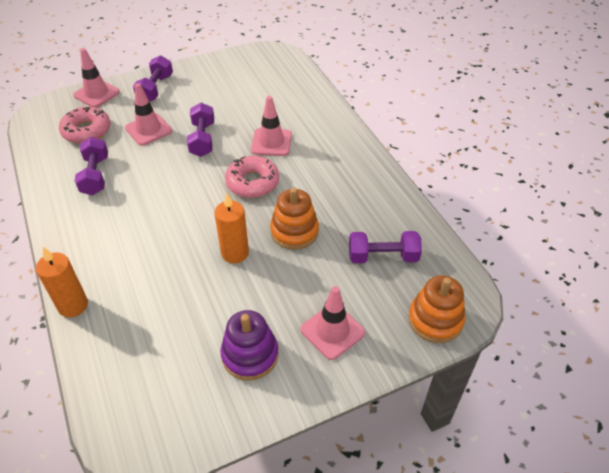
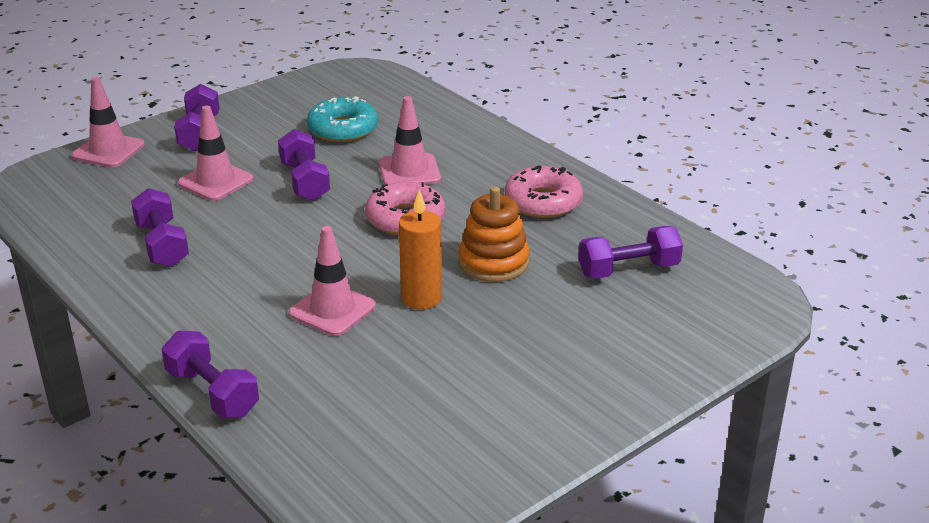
camera: 15 degrees left, 15 degrees down
(73, 305) = (212, 393): orange candle -> purple dumbbell
(86, 131) = (118, 195): pink donut -> pink donut (543, 202)
(244, 100) = (343, 129): none -> turquoise donut
(250, 355) = (500, 400): purple stacking toy -> none
(332, 331) = (600, 356): pink traffic cone -> pink traffic cone (332, 310)
(435, 320) = (729, 322): orange stacking toy -> none

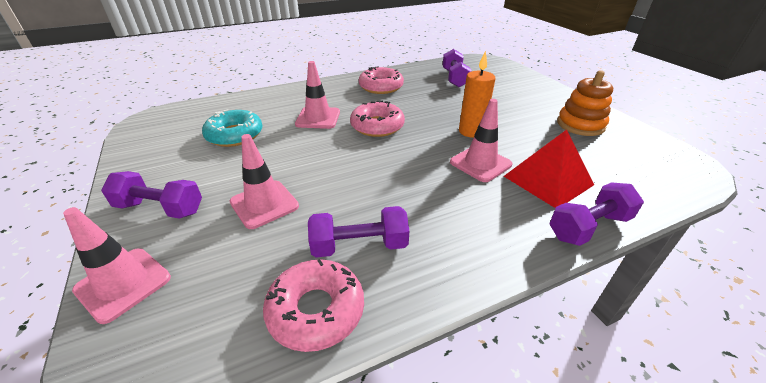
camera: 75 degrees left, 5 degrees up
(85, 237) = (316, 310): none -> pink donut
(305, 181) = (300, 158): purple dumbbell -> none
(306, 366) = (548, 180): none -> red pyramid
(493, 262) = (438, 107): orange stacking toy -> orange stacking toy (580, 125)

